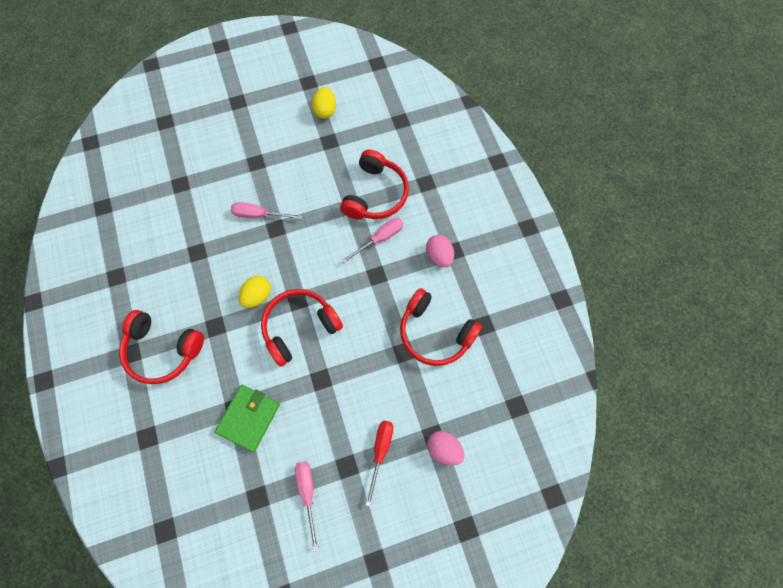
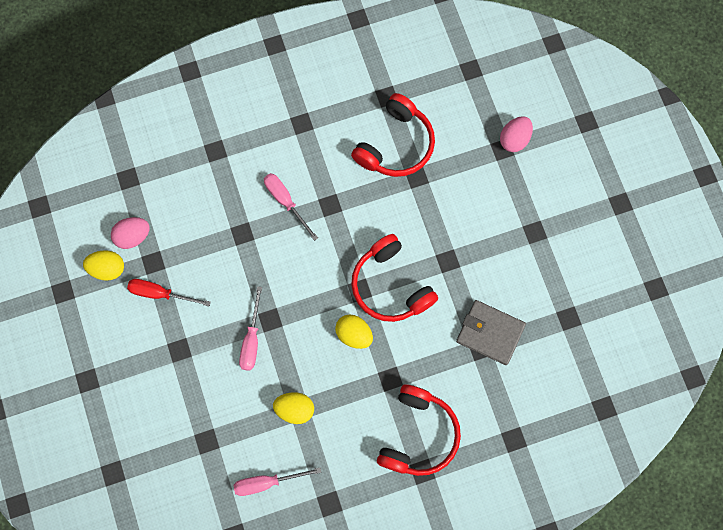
camera: 90 degrees left, 5 degrees up
(197, 249) = (295, 409): none -> yellow egg
(249, 418) = (490, 333): green wallet -> grey wallet
(307, 493) = (562, 269): pink screwdriver -> pink screwdriver (267, 482)
(375, 194) = (228, 207): red headphones -> none
(380, 452) = (519, 199): red screwdriver -> red screwdriver (160, 293)
(439, 256) = (307, 138): pink egg -> pink egg (133, 236)

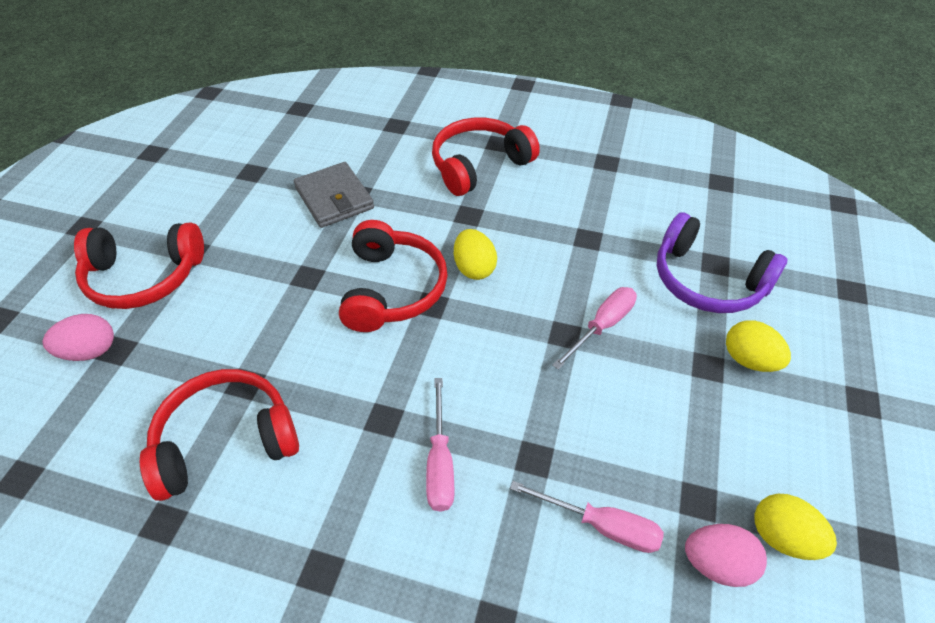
camera: 145 degrees left, 25 degrees down
(160, 293) = (705, 449): red screwdriver -> none
(205, 421) = (707, 280): none -> purple headphones
(267, 482) = (662, 202): pink screwdriver -> pink screwdriver (601, 525)
(295, 409) = (592, 241): yellow egg -> yellow egg (749, 360)
(541, 197) = (144, 276): none -> red headphones

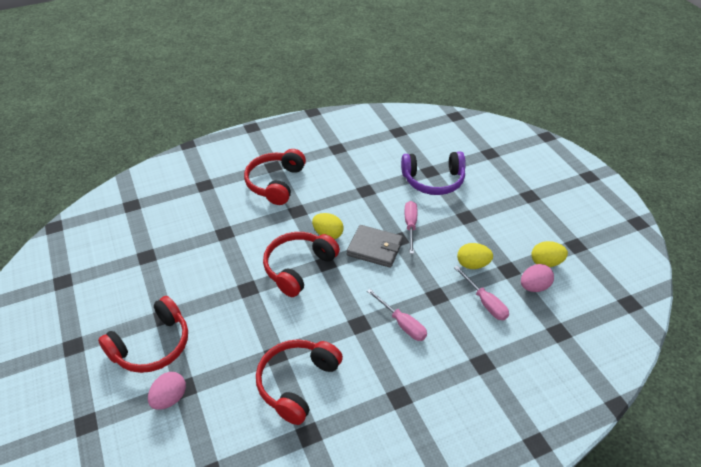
camera: 40 degrees left, 5 degrees down
(334, 198) = (215, 242): grey wallet -> grey wallet (375, 248)
(392, 289) = (298, 268): red headphones -> red headphones turned 105 degrees counterclockwise
(601, 525) = (485, 302): pink screwdriver -> pink screwdriver turned 75 degrees clockwise
(749, 360) = (478, 204): yellow egg -> yellow egg (472, 264)

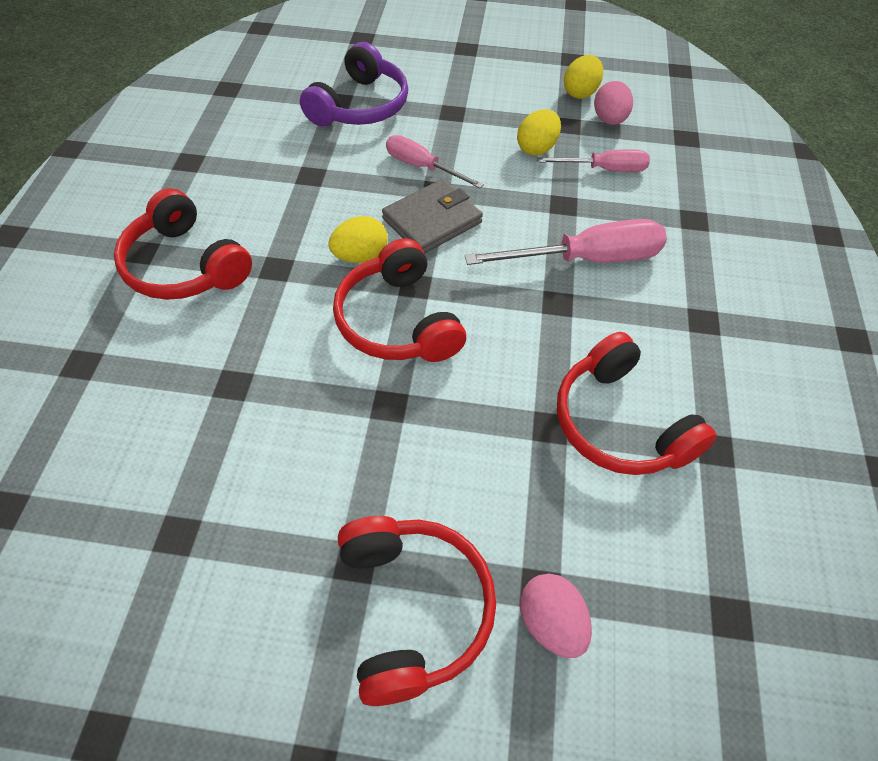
camera: 60 degrees left, 10 degrees up
(402, 324) = (586, 259): pink screwdriver -> pink screwdriver, size x1.61

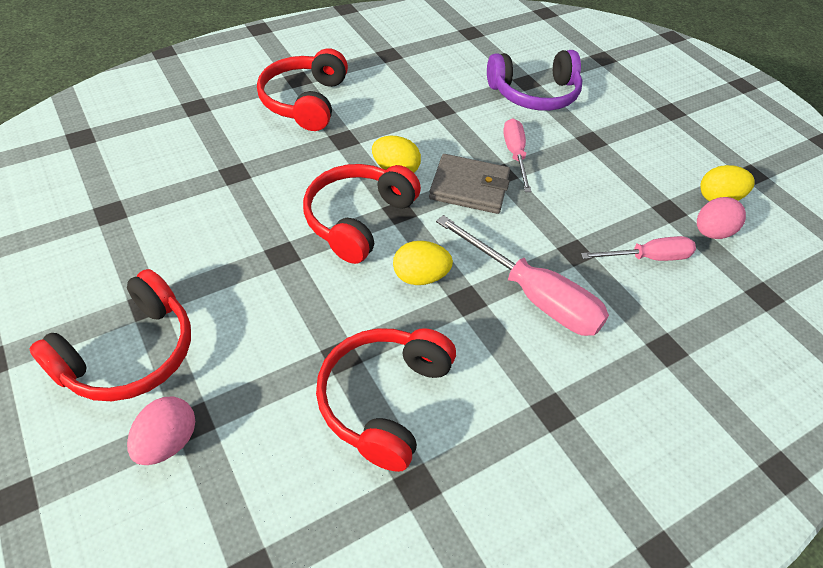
camera: 50 degrees right, 5 degrees down
(536, 148) = (616, 205): yellow egg -> yellow egg (420, 277)
(604, 169) = (648, 258): pink screwdriver -> pink screwdriver turned 60 degrees counterclockwise

